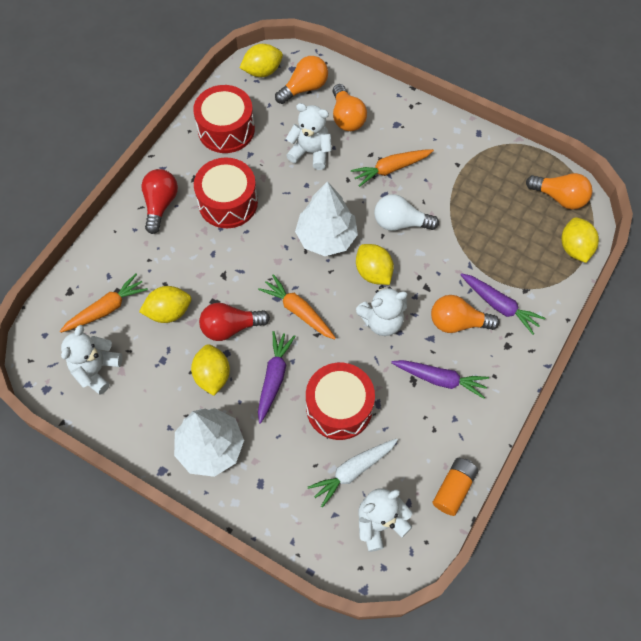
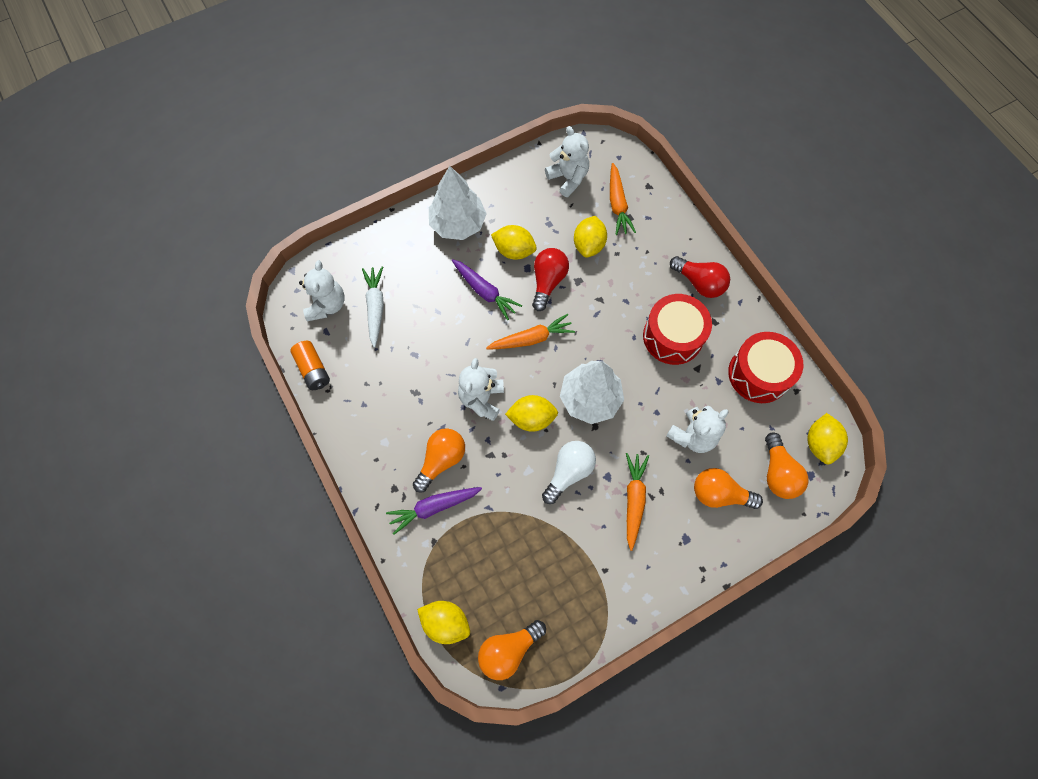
camera: 120 degrees right, 5 degrees up
(339, 407) = (430, 325): red drum -> none
(440, 379) = (402, 413): purple carrot -> none

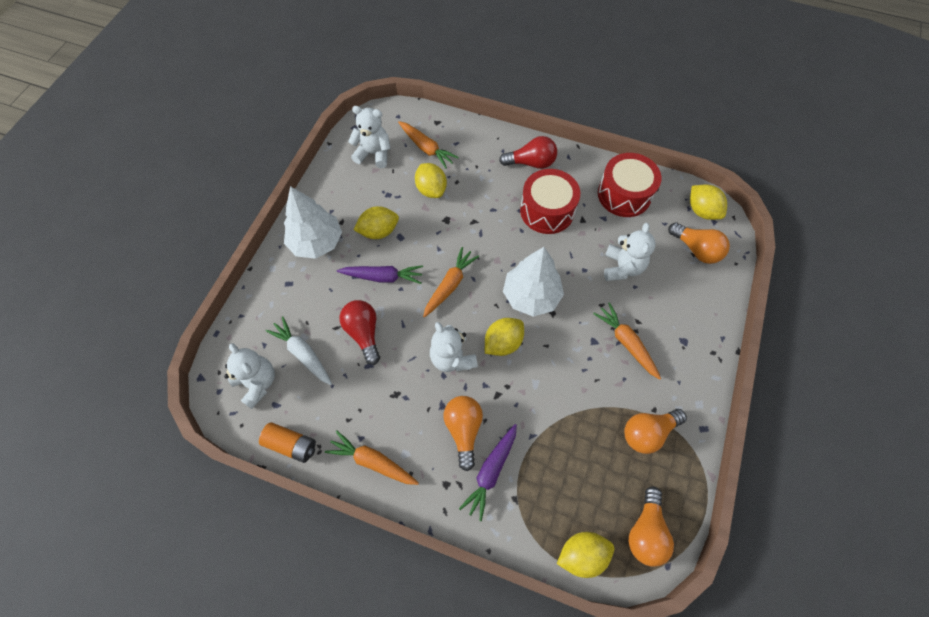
camera: 40 degrees left, 5 degrees down
(357, 428) = (372, 461): none -> orange carrot
(548, 282) = (425, 236): red light bulb -> red light bulb (364, 333)
(569, 472) = (565, 360): white light bulb -> none
(719, 494) = (675, 292): orange light bulb -> orange light bulb (648, 432)

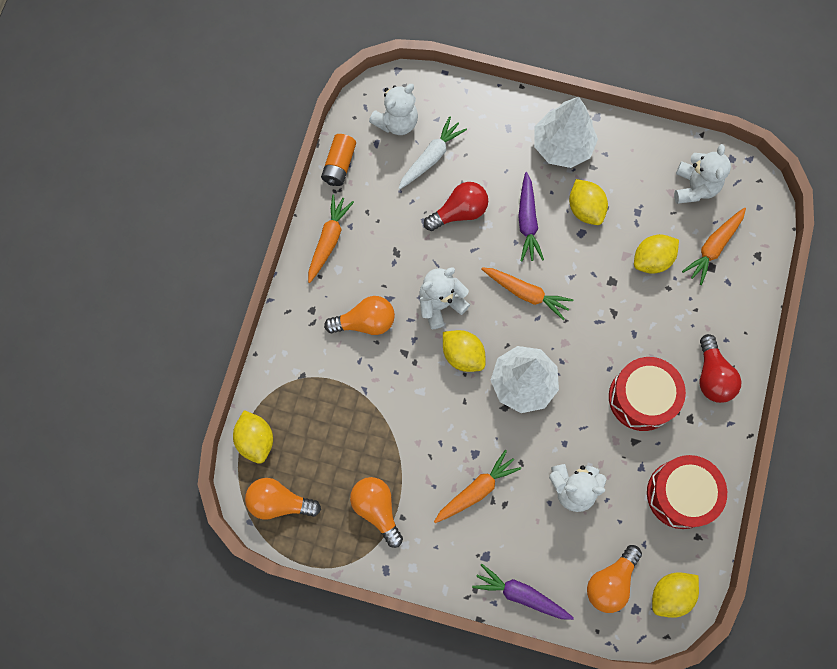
camera: 85 degrees right, 10 degrees up
(491, 472) = (326, 351): purple carrot -> purple carrot (521, 594)

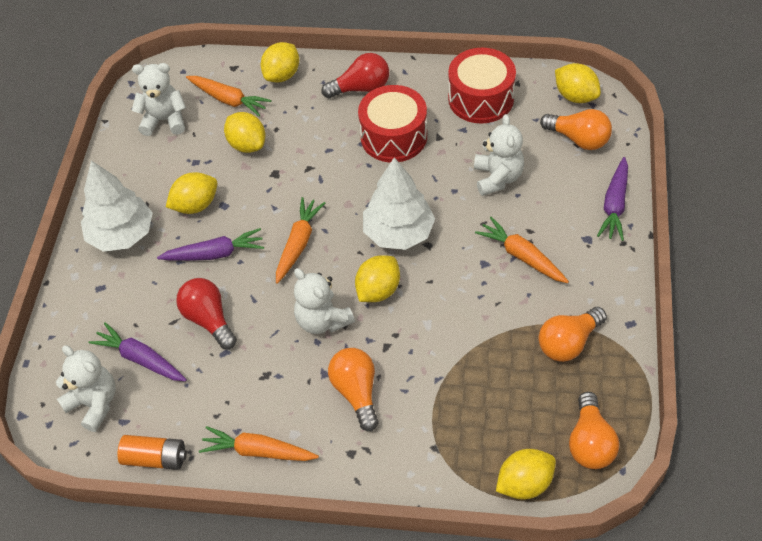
camera: 95 degrees left, 20 degrees down
(431, 157) = (140, 359): white carrot -> purple carrot
(741, 301) = (282, 75): none -> yellow lemon

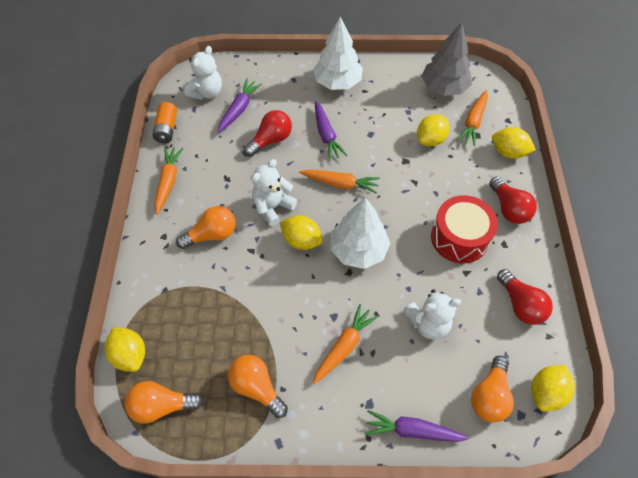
camera: 80 degrees right, 5 degrees up
(164, 120) = (444, 88): white teddy bear -> grey tree
(195, 205) = (368, 118): yellow lemon -> none
(481, 99) = (520, 304): red drum -> red light bulb

